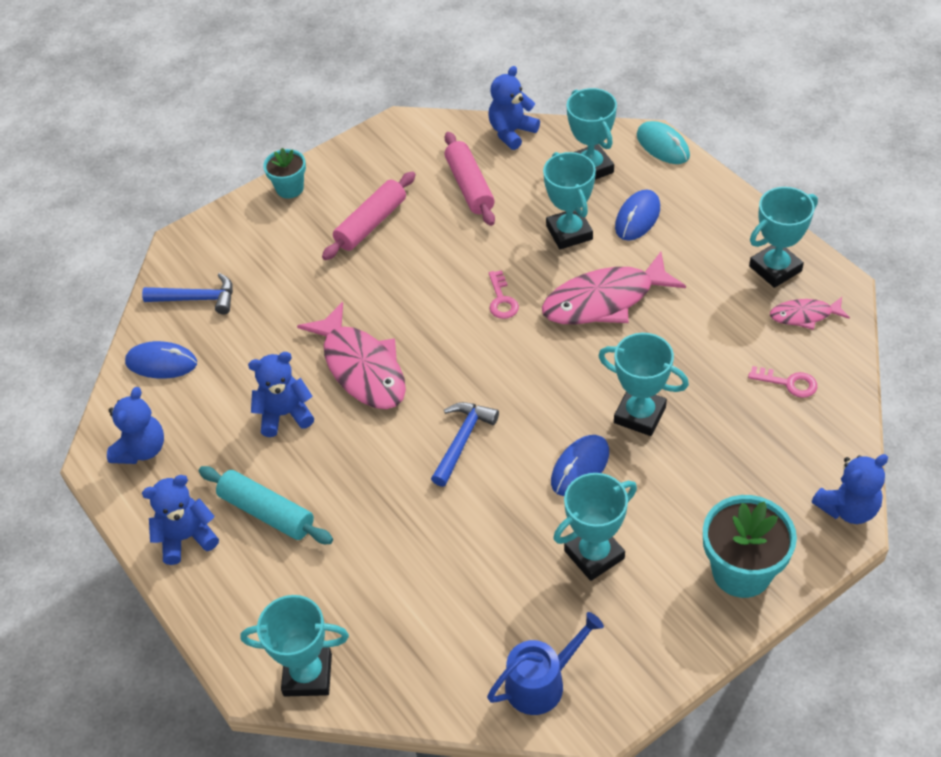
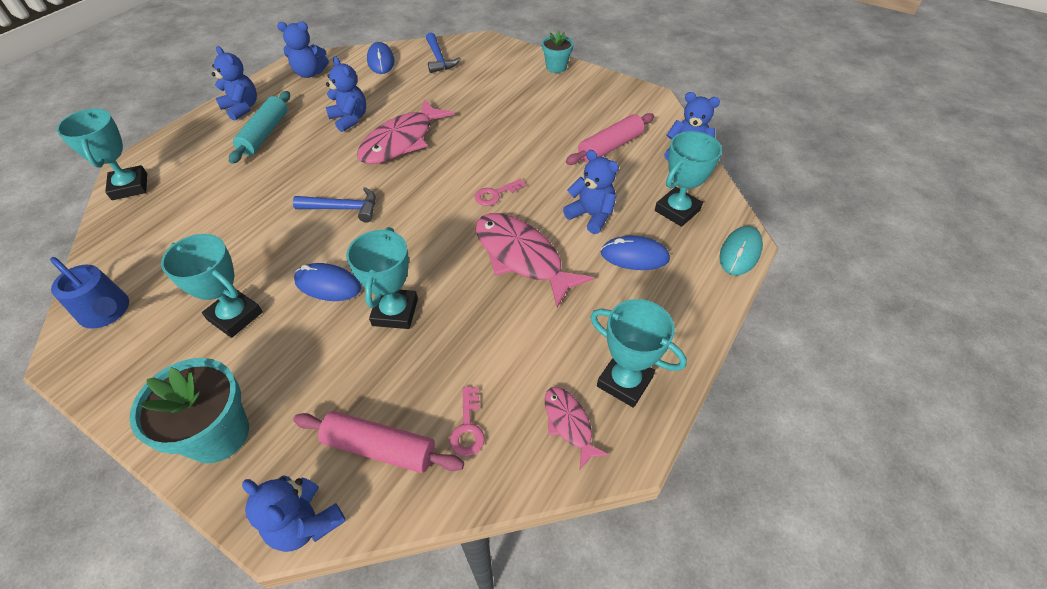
camera: 65 degrees right, 0 degrees up
(371, 224) = (542, 110): pink rolling pin -> pink rolling pin (380, 447)
(569, 232) = (591, 215): turquoise trophy -> blue teddy bear

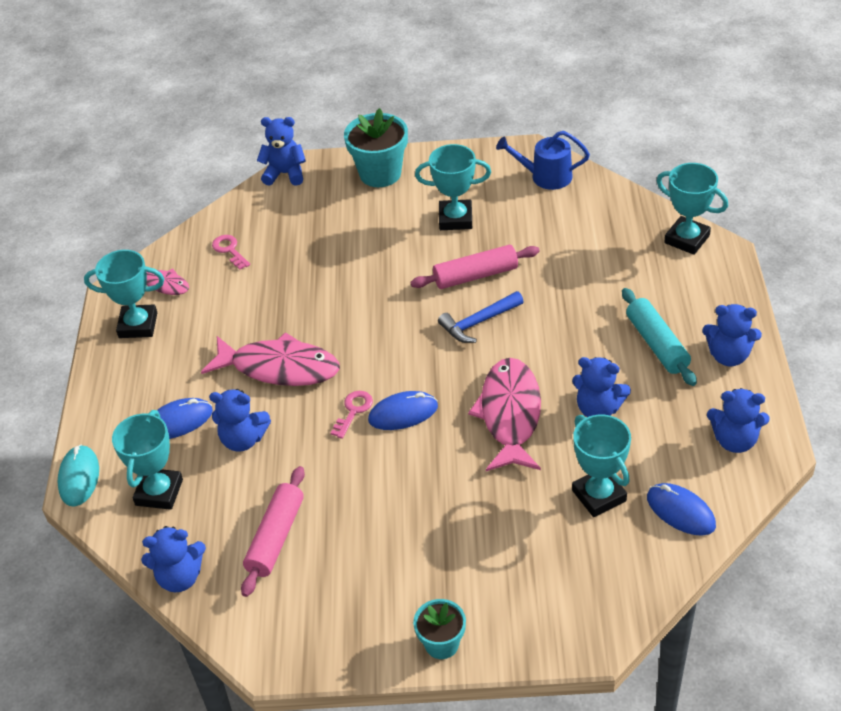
camera: 150 degrees right, 5 degrees down
(309, 73) = (735, 440): blue teddy bear -> blue teddy bear turned 135 degrees counterclockwise
(328, 285) = (415, 268): blue mouse -> blue mouse (403, 413)
(380, 447) = (276, 216): pink rolling pin -> pink rolling pin (476, 275)
(395, 312) = (343, 279): turquoise trophy -> turquoise trophy (599, 495)
(439, 59) = (613, 561): blue hammer -> none

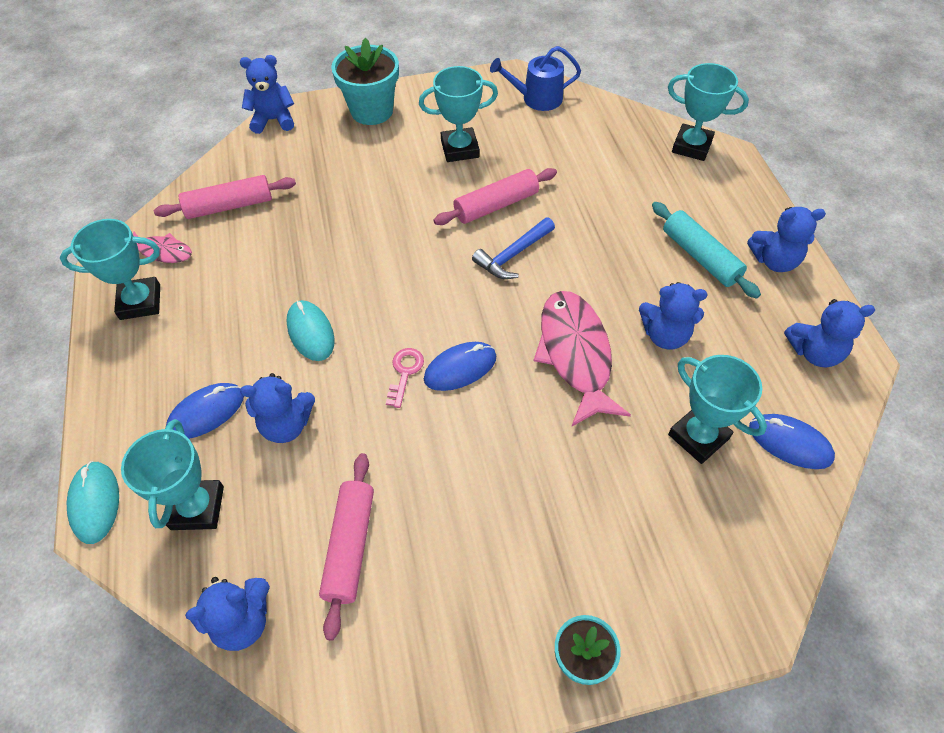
camera: 15 degrees left, 10 degrees up
(229, 250) = (229, 206): pink key -> pink rolling pin
(279, 368) = (311, 332): pink fish -> turquoise mouse

